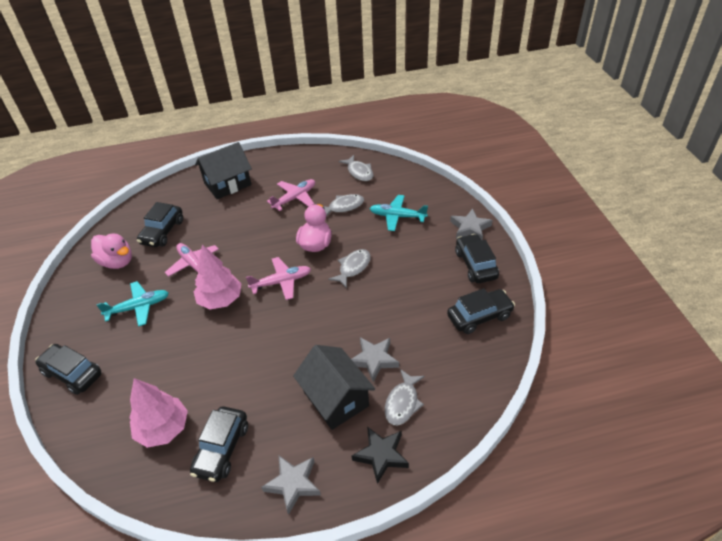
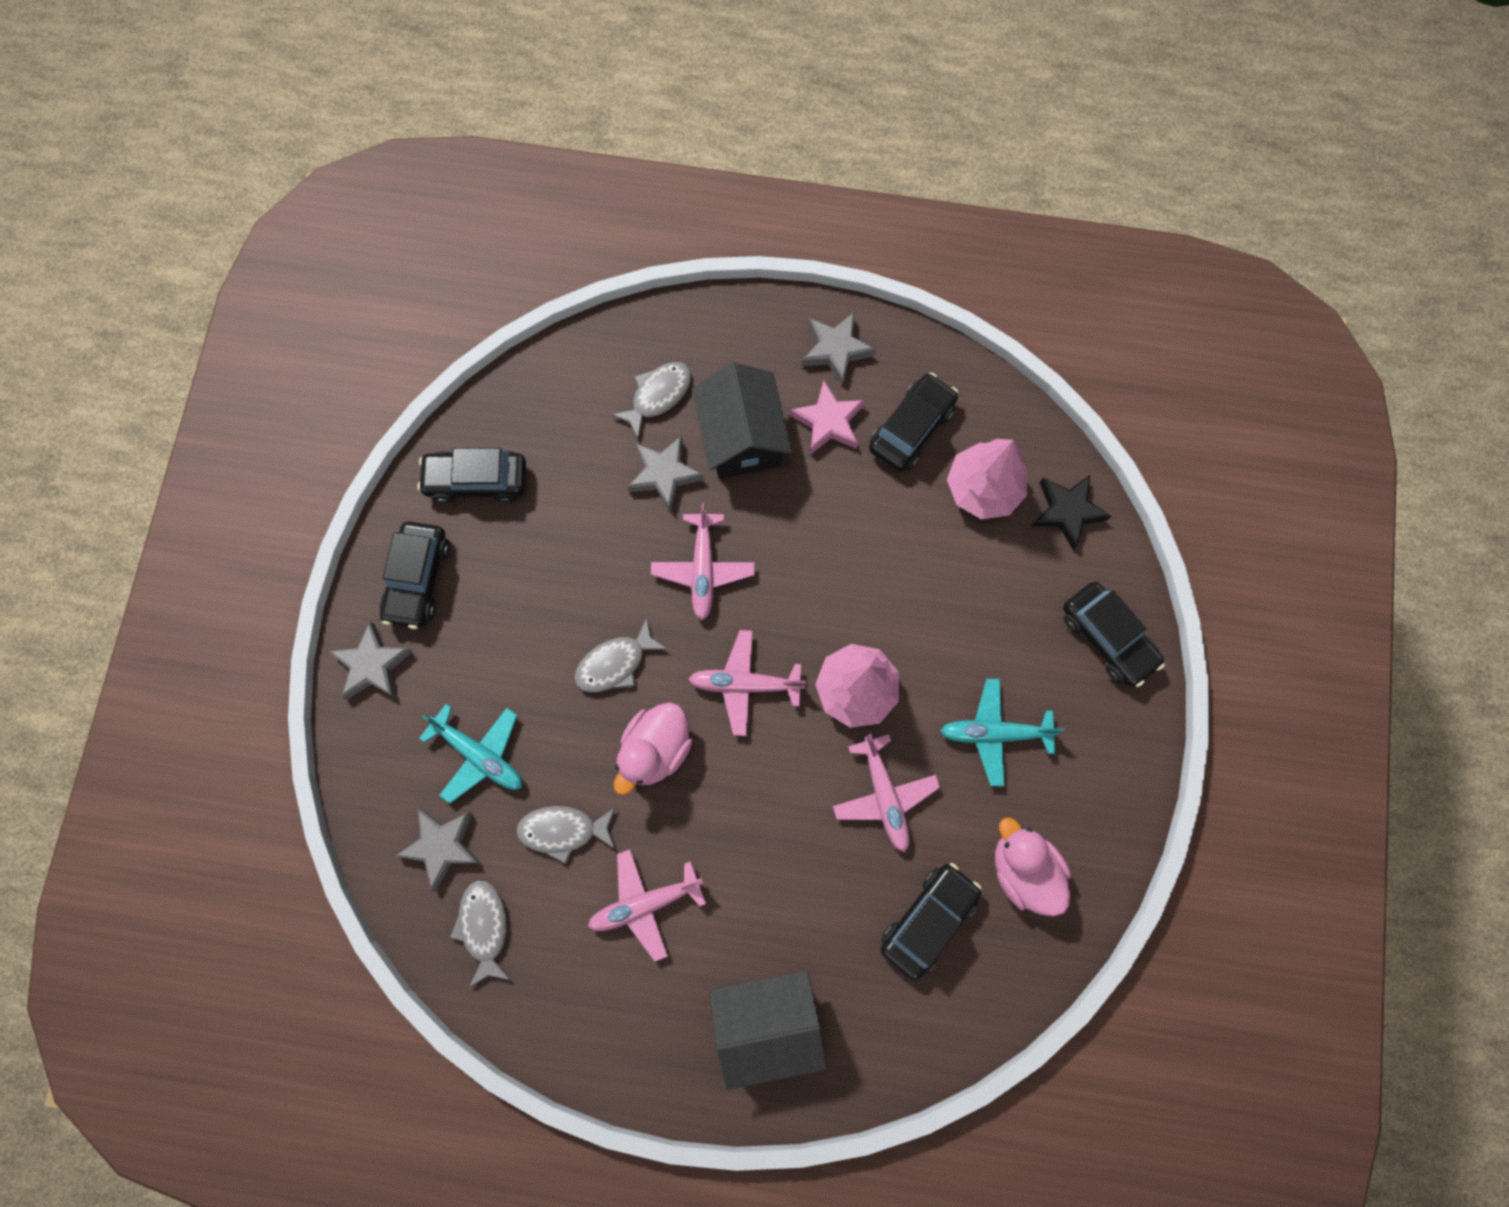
camera: 160 degrees left, 30 degrees up
(281, 431) = (828, 421): none -> pink star
(327, 322) = (703, 569): none -> pink plane
(381, 455) = (718, 341): black star -> black star (1067, 511)
(393, 187) = (442, 846): none -> grey star

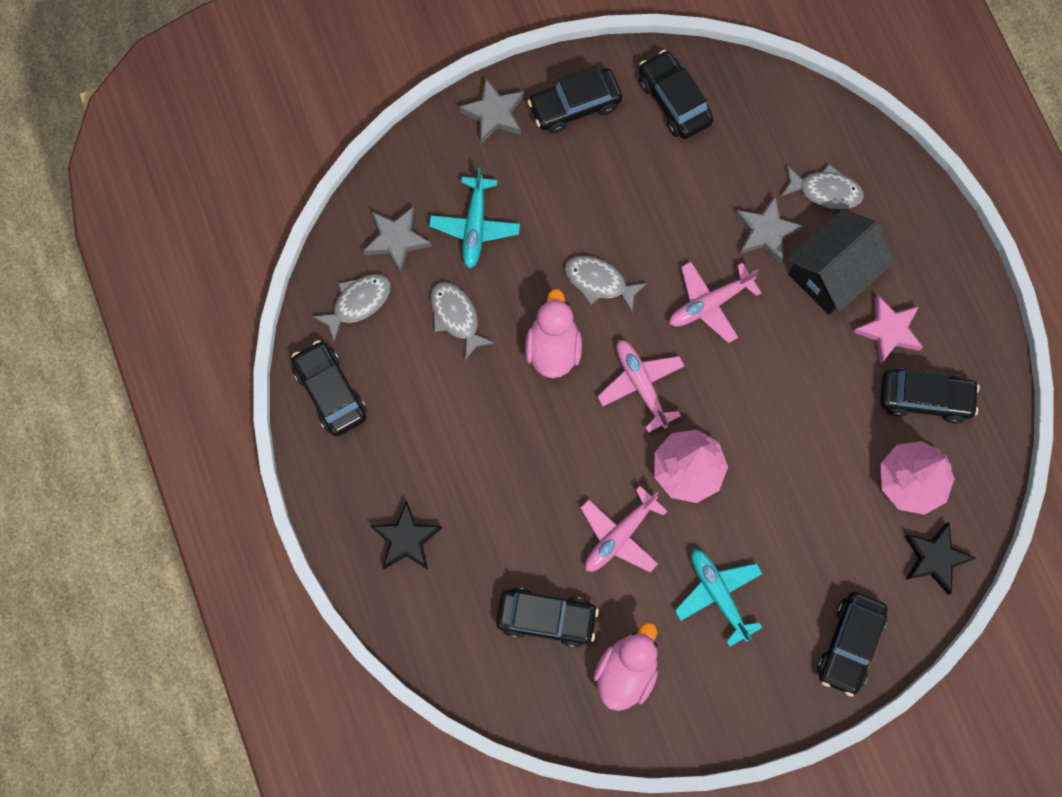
camera: 60 degrees right, 0 degrees up
(562, 1014) = (330, 392): none -> black car
(645, 903) = (439, 405): pink plane -> none
(655, 749) = (553, 348): pink duck -> pink duck turned 90 degrees clockwise
(767, 1021) = (406, 539): black house -> black star
(836, 350) = (952, 303): grey star -> none

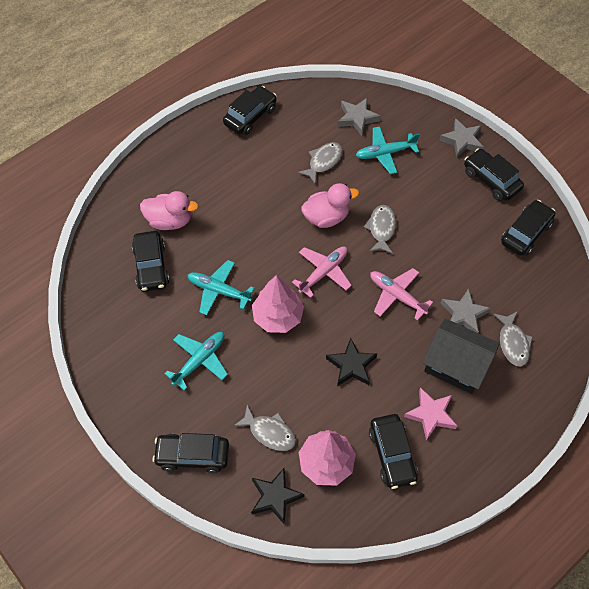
camera: 70 degrees right, 15 degrees down
(358, 303) = (310, 112): grey fish -> grey fish (269, 432)
(406, 539) = (176, 179): black star -> black star (351, 365)
(619, 535) = (219, 290): pink plane -> turquoise plane
(626, 671) = (131, 321): pink duck -> pink duck (170, 220)

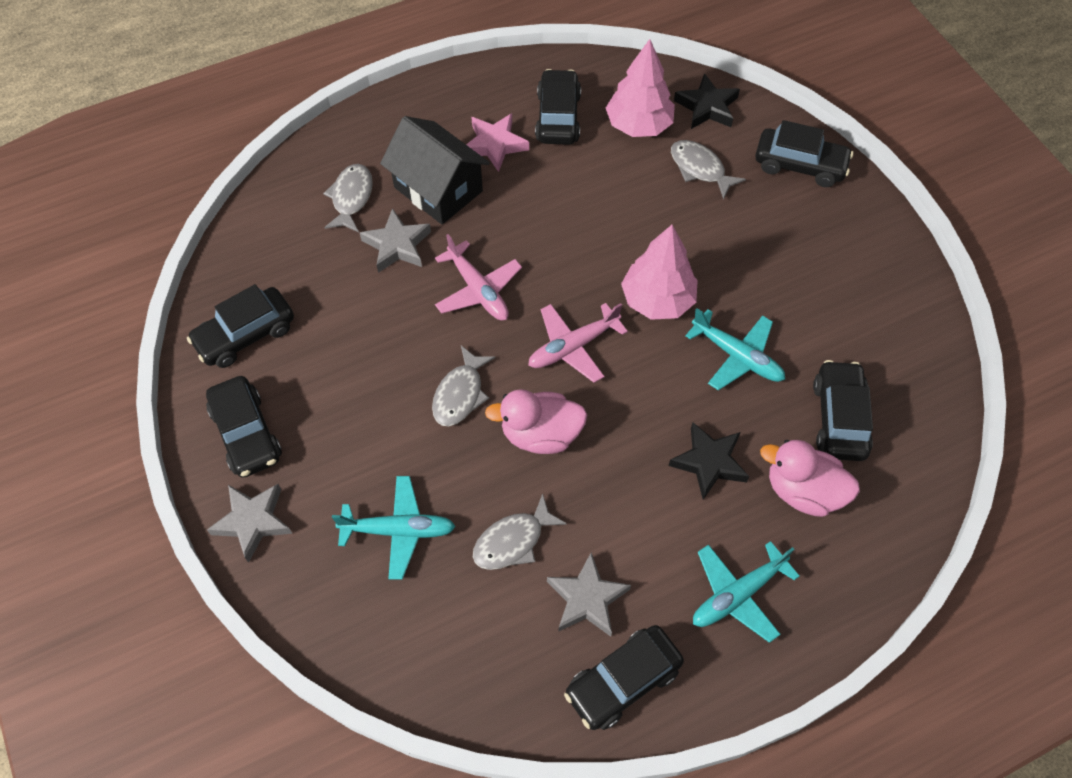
camera: 165 degrees left, 0 degrees up
(200, 360) = (778, 268): turquoise plane -> turquoise plane (737, 594)
(351, 365) = (573, 218): black star -> black star (709, 462)
(357, 118) = (419, 621): grey star -> grey star (587, 598)

